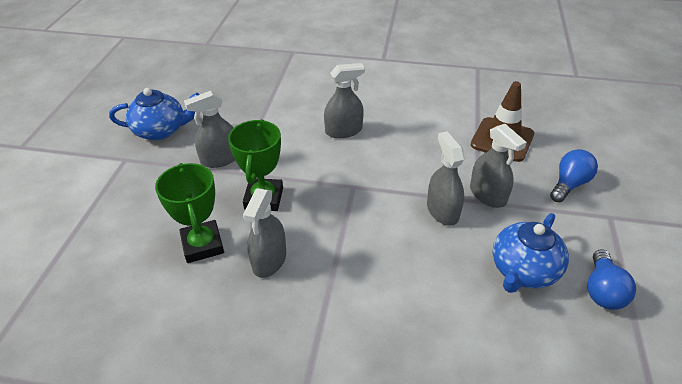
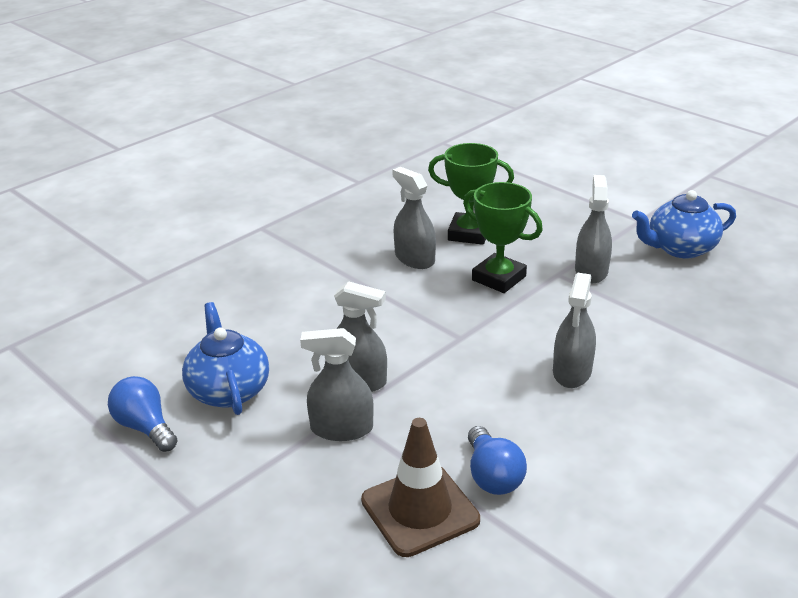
camera: 125 degrees right, 10 degrees down
(161, 130) = (680, 248): blue teapot -> blue teapot turned 45 degrees clockwise
(569, 184) = (277, 514): blue light bulb -> blue light bulb (492, 476)

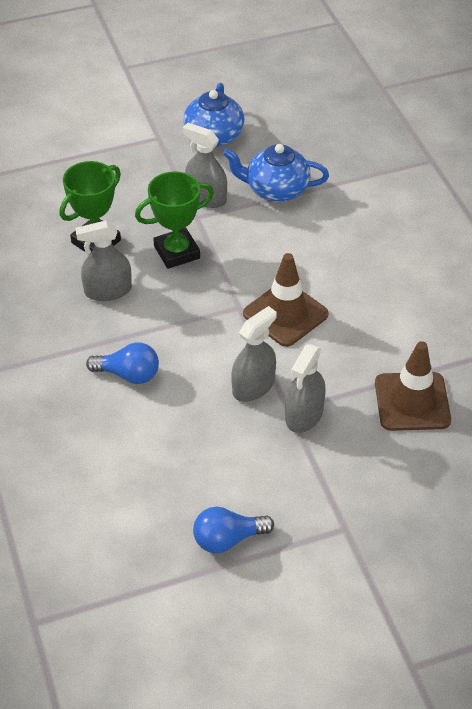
camera: 65 degrees left, 15 degrees up
(228, 390) = (213, 471): blue teapot -> blue teapot (276, 190)
(476, 370) = (285, 314): none -> brown traffic cone
(492, 476) = (400, 352): blue light bulb -> blue light bulb (128, 374)
(572, 371) = (319, 265): grey spray bottle -> none

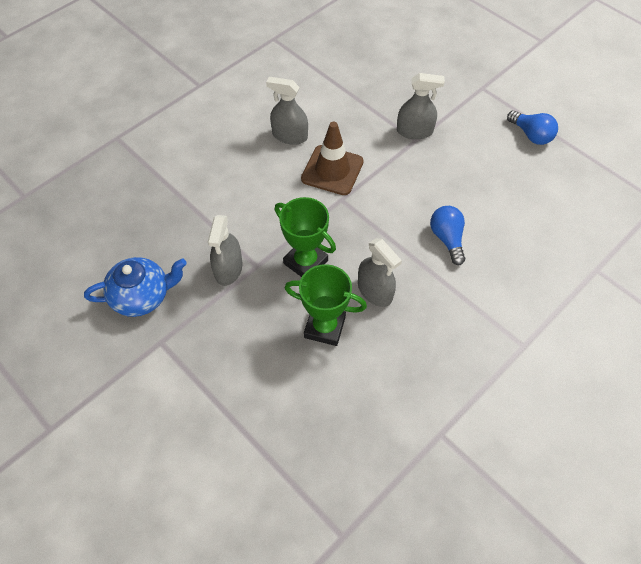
camera: 115 degrees left, 10 degrees up
(253, 386) = (409, 164): grey spray bottle -> grey spray bottle (290, 136)
(276, 190) = (196, 224): blue teapot -> none
(412, 402) = (368, 85): brown traffic cone -> none

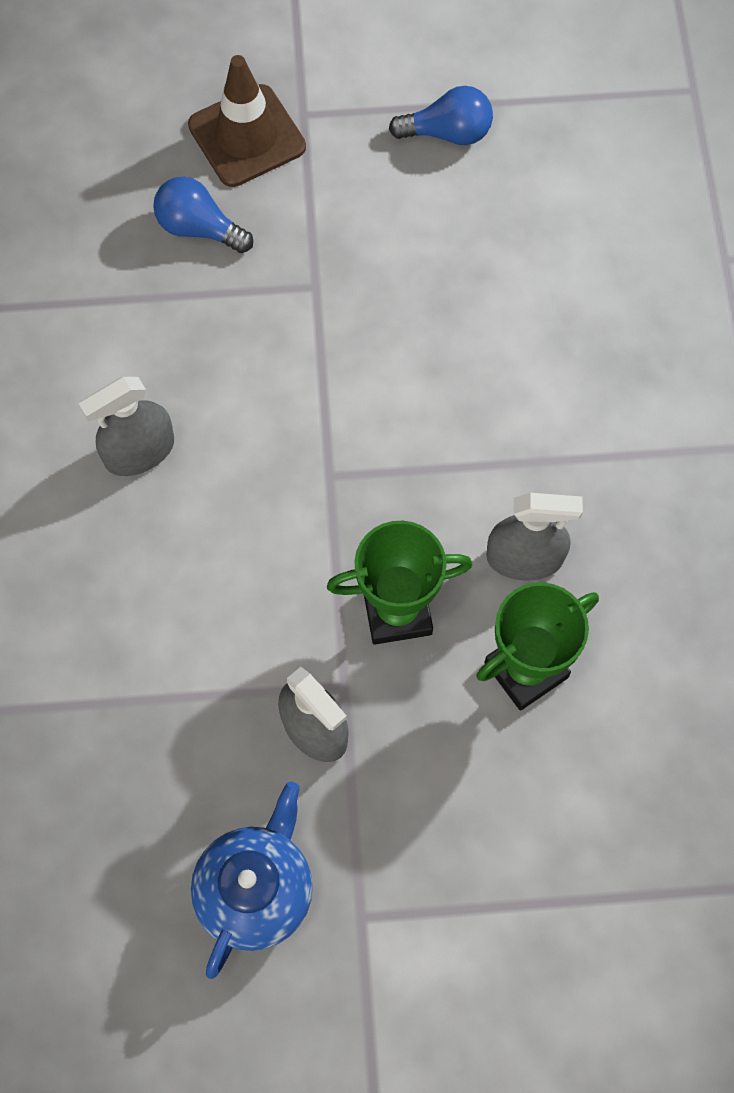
camera: 50 degrees left, 10 degrees up
(332, 170) = (264, 445): brown traffic cone -> brown traffic cone (247, 136)
(414, 131) = (297, 273): grey spray bottle -> none
(447, 239) = (522, 394): blue light bulb -> blue light bulb (199, 228)

